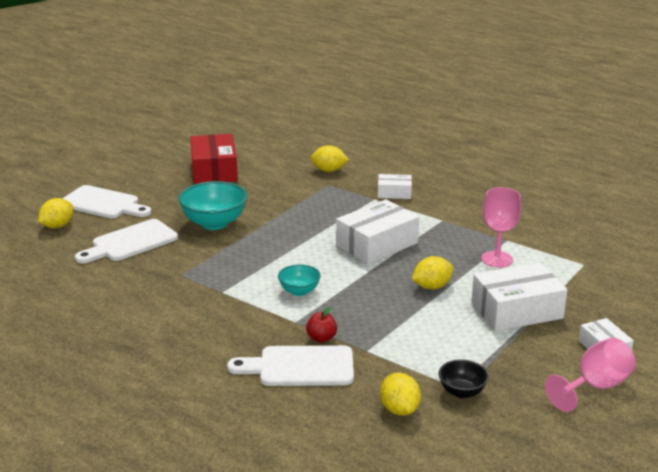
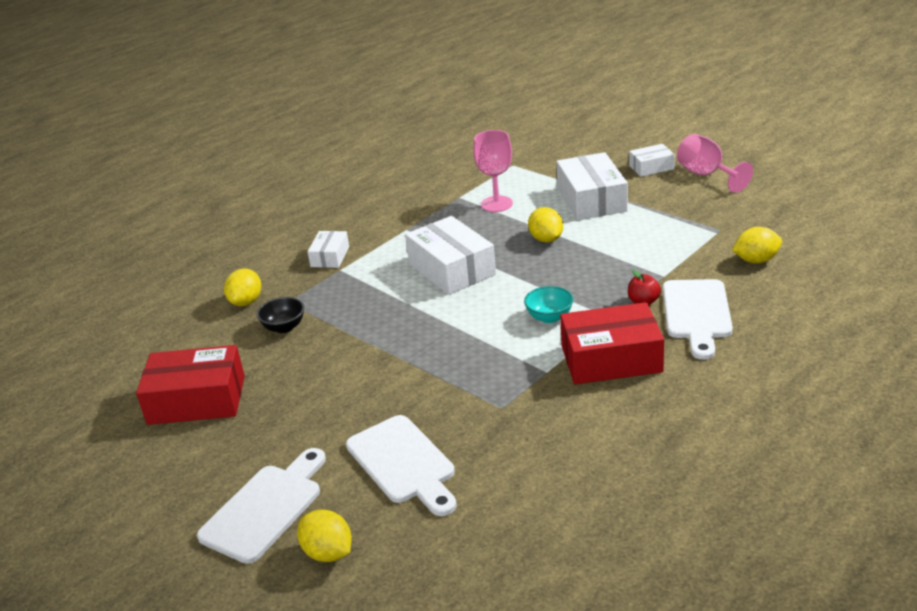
camera: 80 degrees left, 5 degrees up
(214, 223) = (367, 389): turquoise bowl -> none
(235, 321) = (611, 359): none -> red box
(462, 392) = (724, 230): black bowl -> black bowl (284, 327)

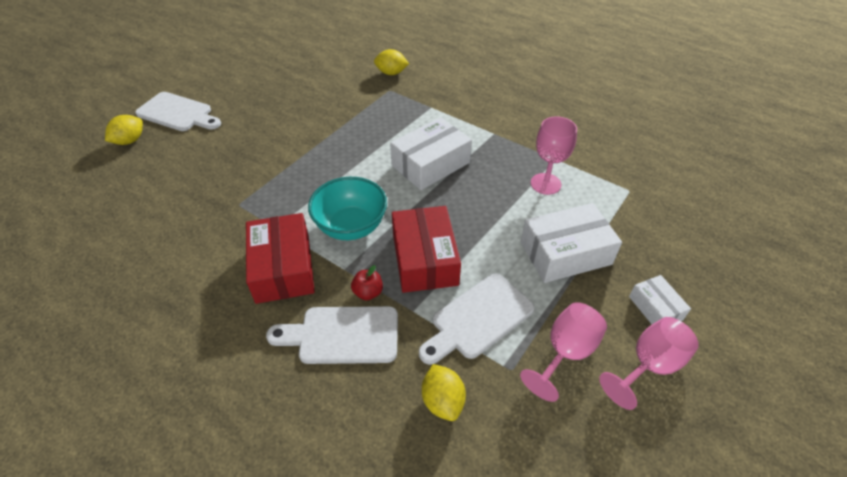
camera: 80 degrees right, 15 degrees up
(197, 400) = (286, 73): red box -> red box (424, 259)
(284, 327) = (358, 93): black bowl -> none
(330, 257) = (450, 100): white box -> none
(403, 463) = (195, 162): white cutting board -> white cutting board (478, 318)
(546, 239) = (481, 220): yellow lemon -> none
(549, 317) = (351, 227): turquoise bowl -> turquoise bowl, size x1.80
(700, 206) = (565, 353): none -> pink goblet

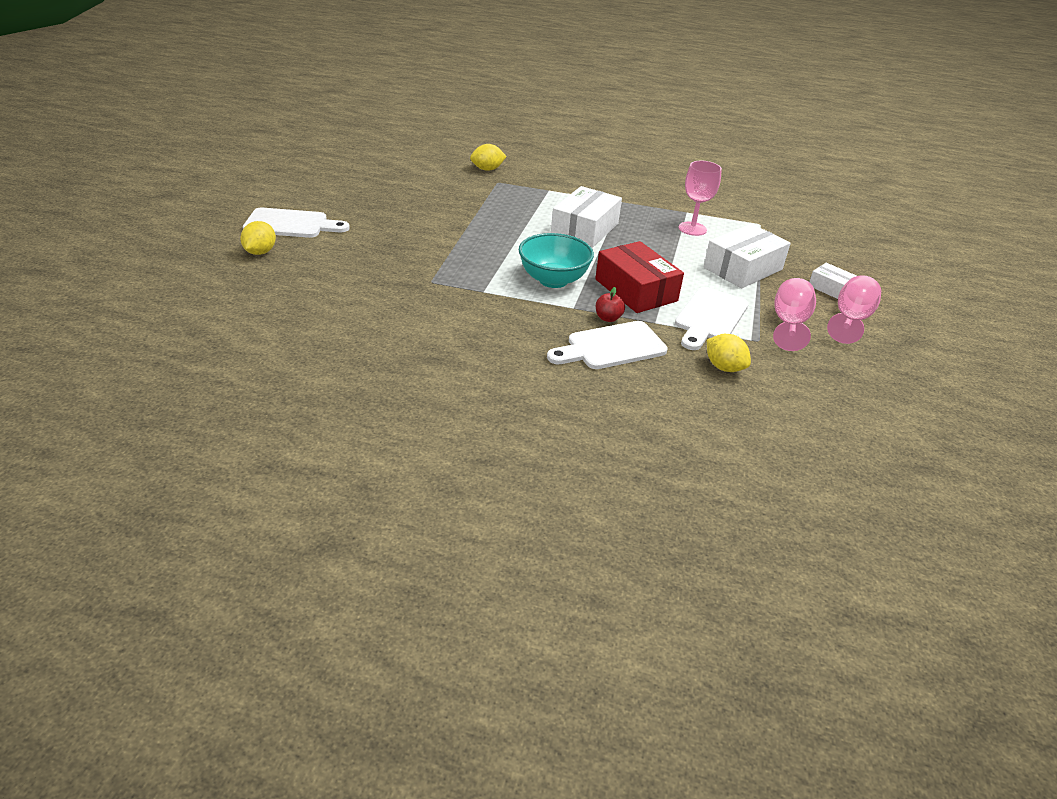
camera: 25 degrees left, 10 degrees down
(283, 268) = (518, 316): red box -> none

